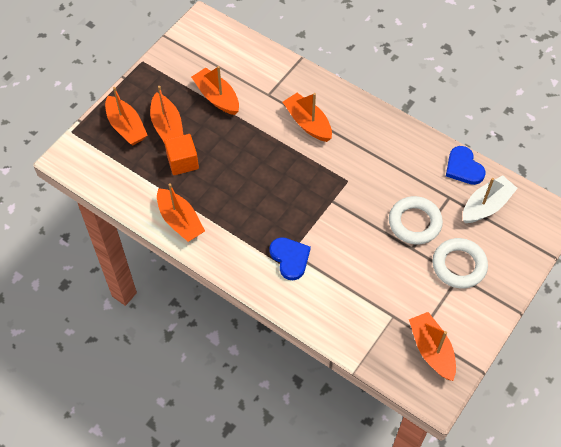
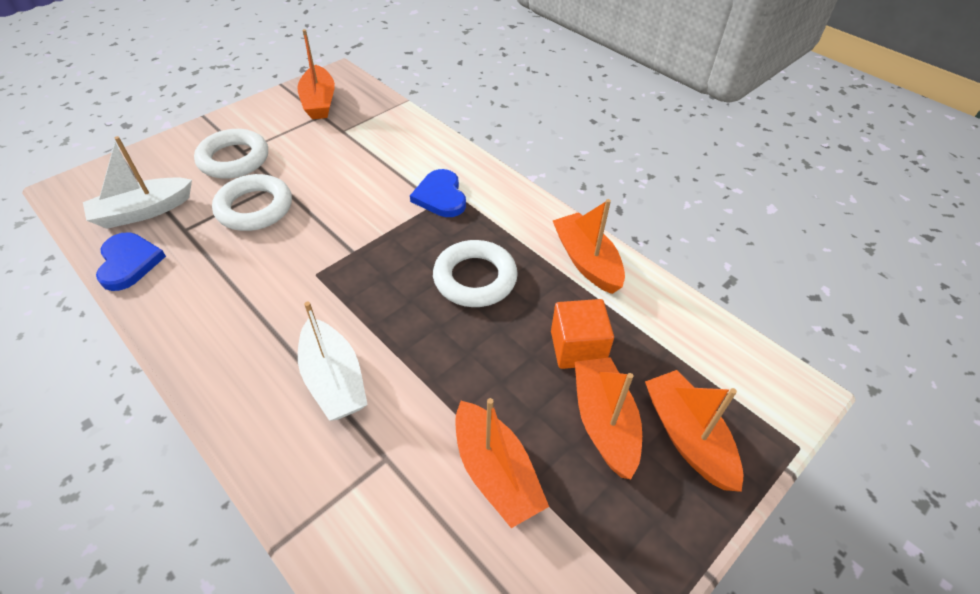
camera: 170 degrees left, 10 degrees down
(249, 195) = (475, 278): none -> white ring
(308, 123) = (334, 380): orange boat -> white boat

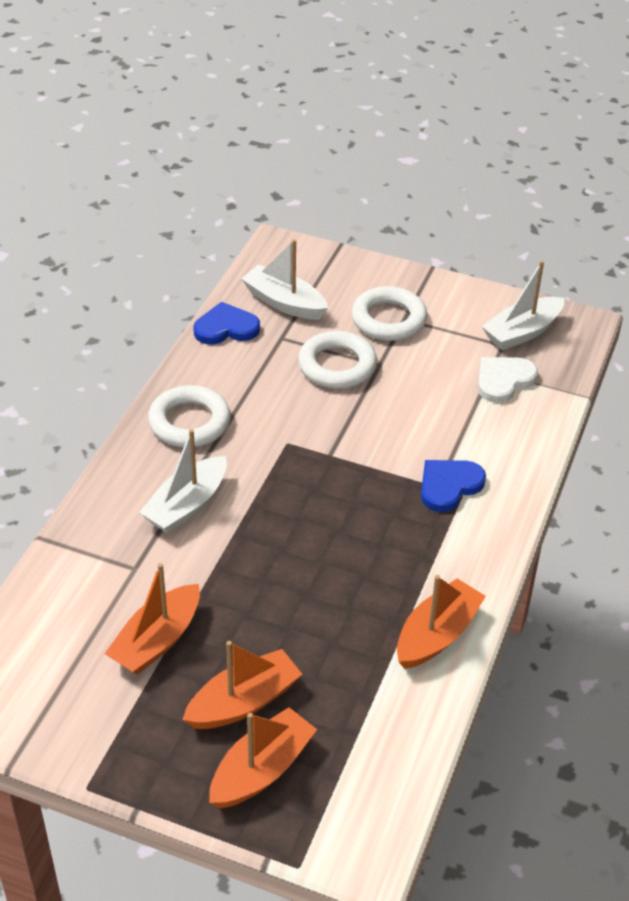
camera: 65 degrees right, 5 degrees down
(129, 263) = (226, 328): blue heart -> blue heart turned 150 degrees counterclockwise
(319, 102) = (522, 332): orange boat -> white boat
(358, 129) = (503, 380): none -> white heart
(475, 278) = (354, 554): white ring -> white ring (189, 422)
(577, 348) = (316, 659): orange cube -> none

